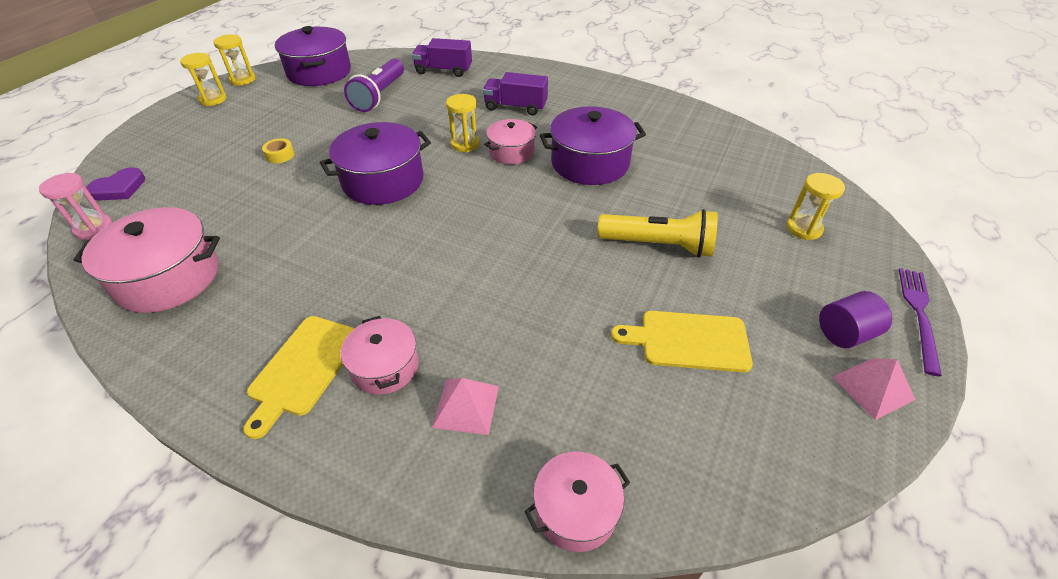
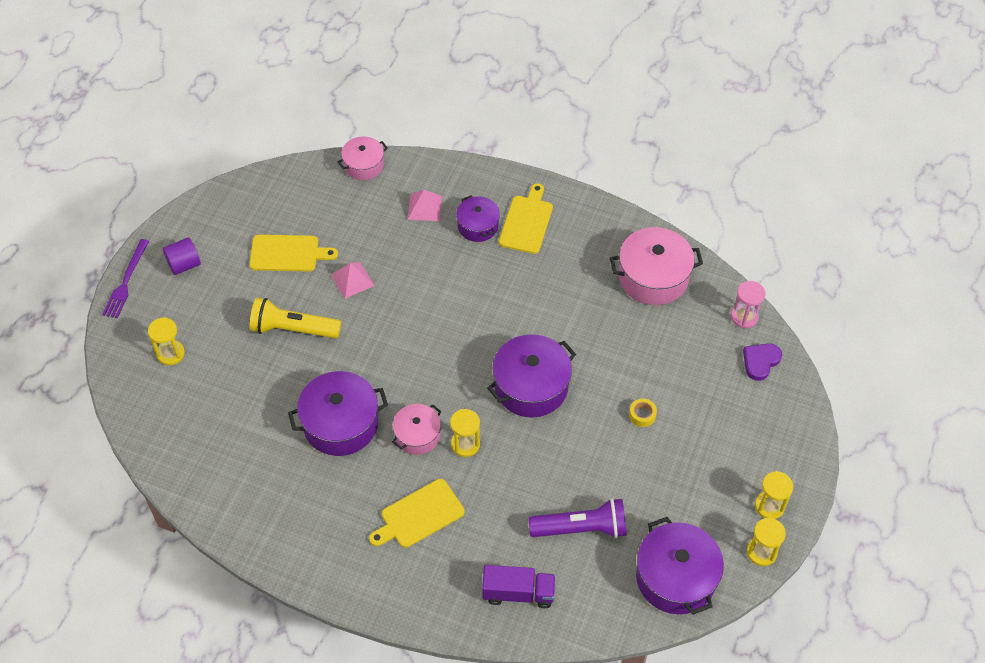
camera: 175 degrees right, 10 degrees up
(379, 95) = (581, 528): purple flashlight -> purple flashlight turned 75 degrees clockwise
(385, 367) = (478, 226): pink pot -> purple pot
(515, 107) = (419, 515): purple truck -> yellow cutting board
(873, 388) = (185, 231): pink pyramid -> pink pyramid (352, 280)

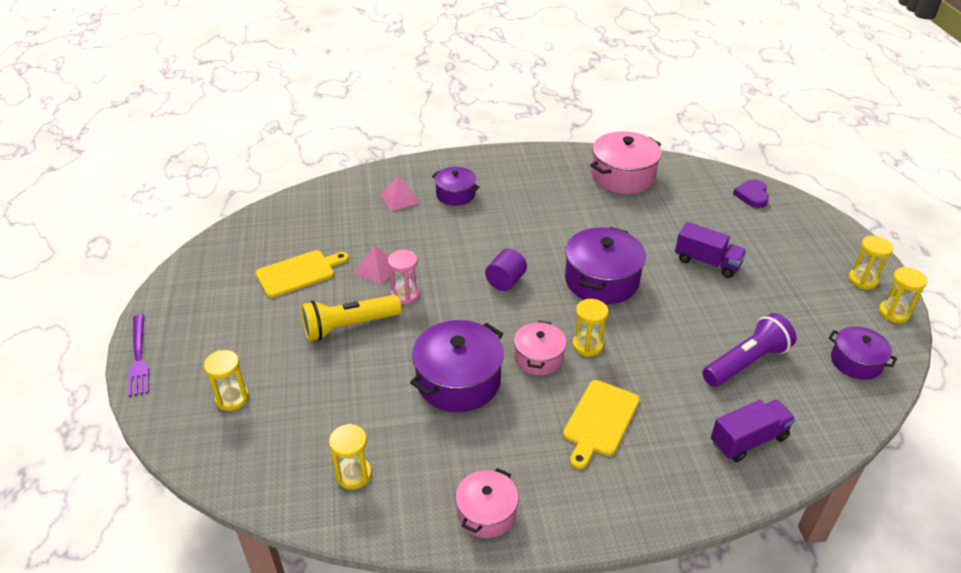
camera: 30 degrees left, 15 degrees down
(184, 264) = (196, 320): purple cylinder -> purple cylinder (505, 281)
(215, 463) = (354, 474): none -> yellow hourglass
(363, 165) = (322, 190): pink pot -> pink pot (486, 513)
(526, 222) = (493, 178): yellow cutting board -> none
(642, 415) = (707, 262): yellow tape -> purple truck
(675, 577) = (856, 362): purple pot -> purple pot, size x0.60
(744, 317) = (711, 175): pink hourglass -> pink hourglass (405, 294)

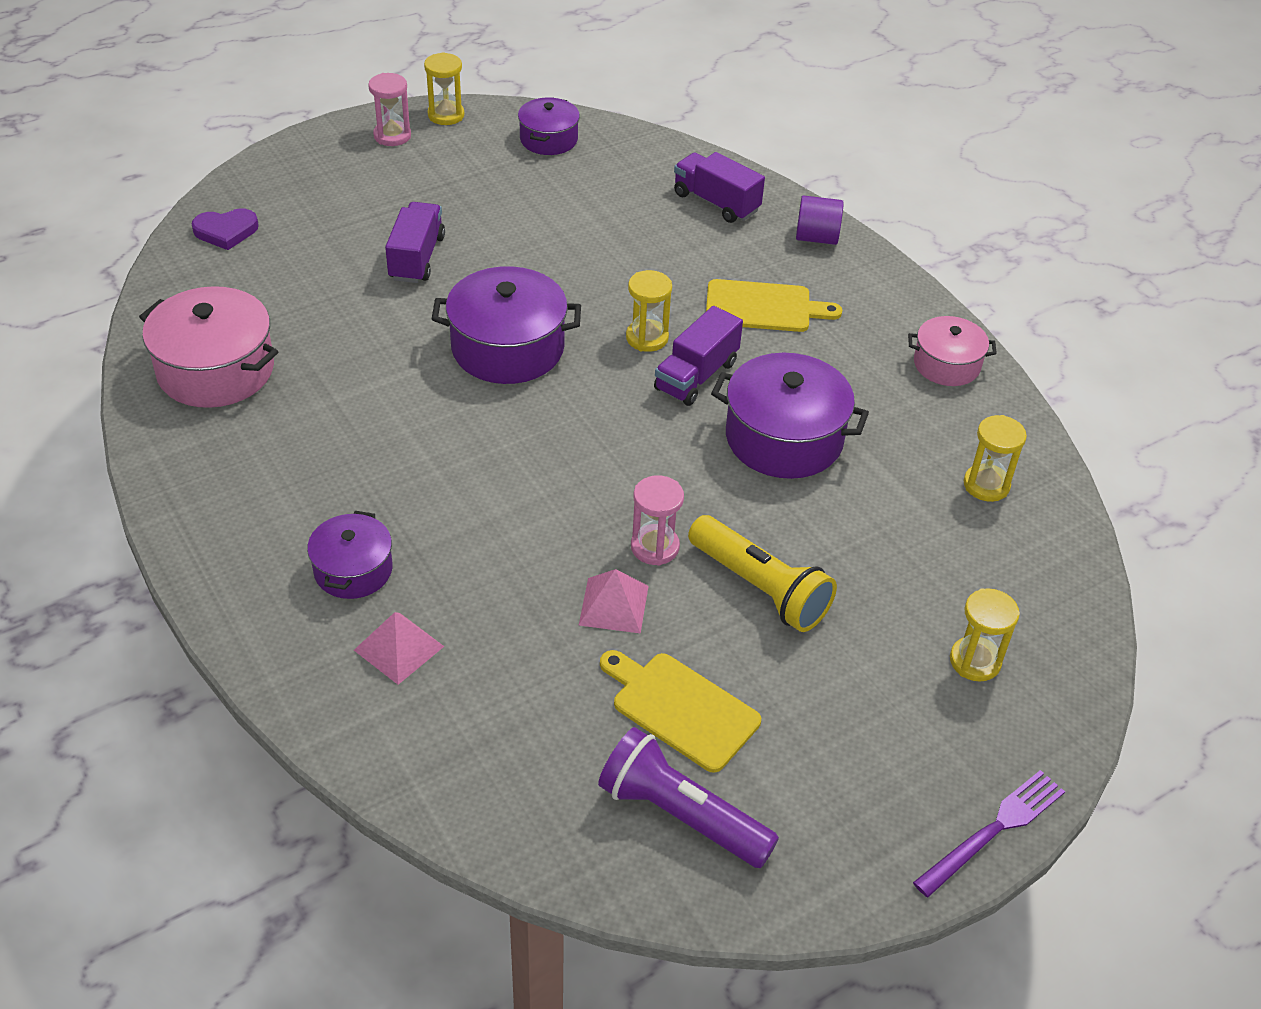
camera: 115 degrees left, 5 degrees up
(505, 281) = (562, 443): purple cylinder -> purple cylinder (816, 238)
(538, 357) = (696, 376): pink pot -> purple truck
(746, 362) = (598, 212): purple flashlight -> purple flashlight (681, 815)
(862, 280) = (392, 136): yellow hourglass -> pink hourglass

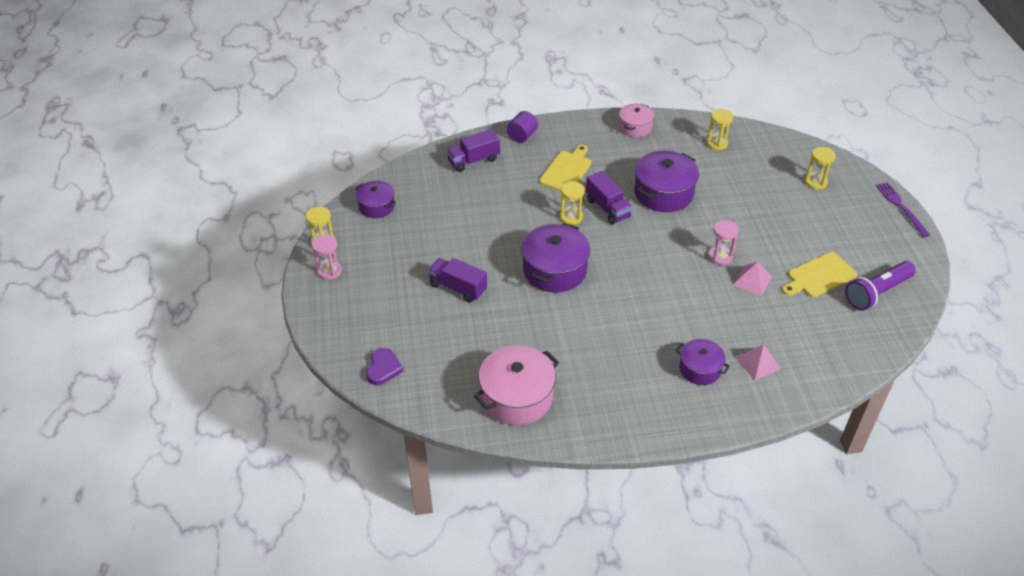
camera: 65 degrees left, 0 degrees up
(760, 588) = (756, 230): yellow flashlight -> none

